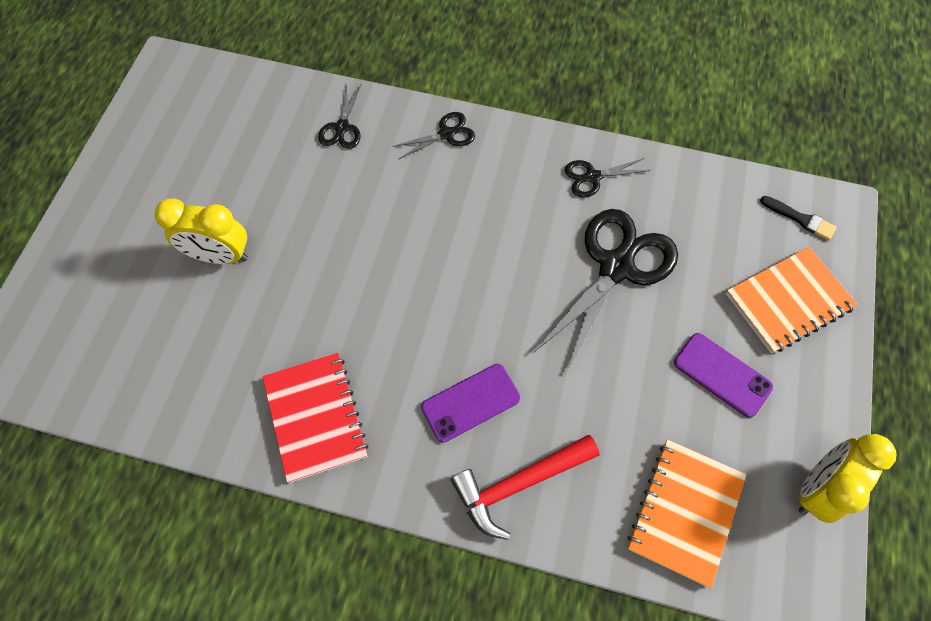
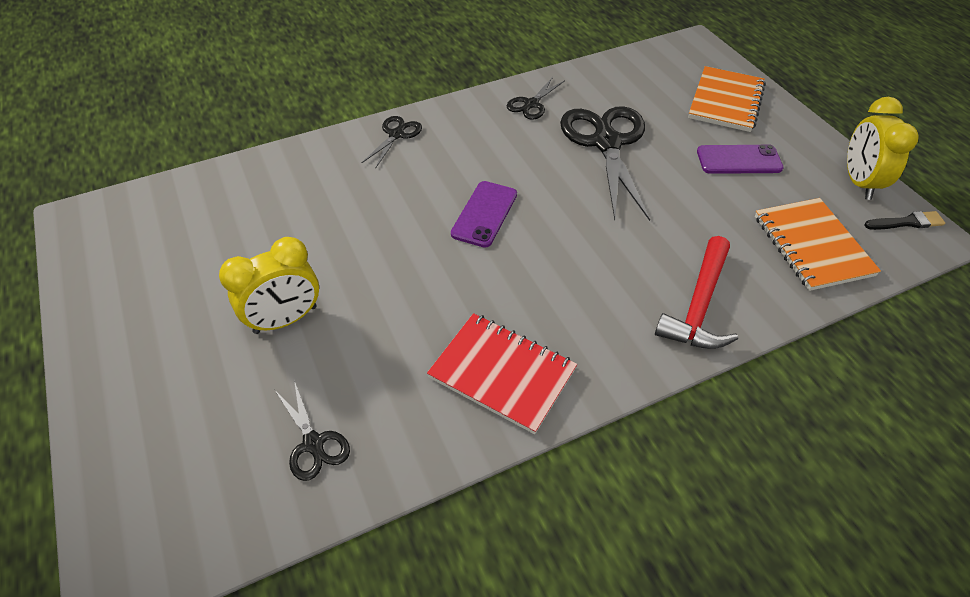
camera: 40 degrees left, 15 degrees down
(342, 128) = (303, 174): black scissors -> black scissors (313, 443)
(470, 402) = (607, 281): purple phone -> purple phone (484, 214)
(800, 219) = (680, 59): black brush -> black brush (906, 222)

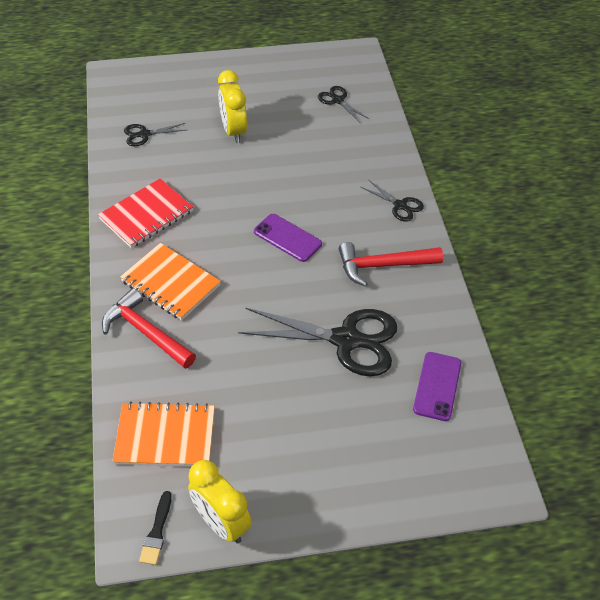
camera: 105 degrees right, 0 degrees up
(494, 134) = (383, 266): none -> red hammer
(531, 104) = (419, 302): black scissors -> black scissors (337, 100)
(726, 101) = (382, 467): orange notebook -> orange notebook (170, 283)
(739, 160) = (288, 434): purple phone -> purple phone (437, 386)
(859, 182) = (221, 523): yellow clock -> yellow clock turned 150 degrees counterclockwise

